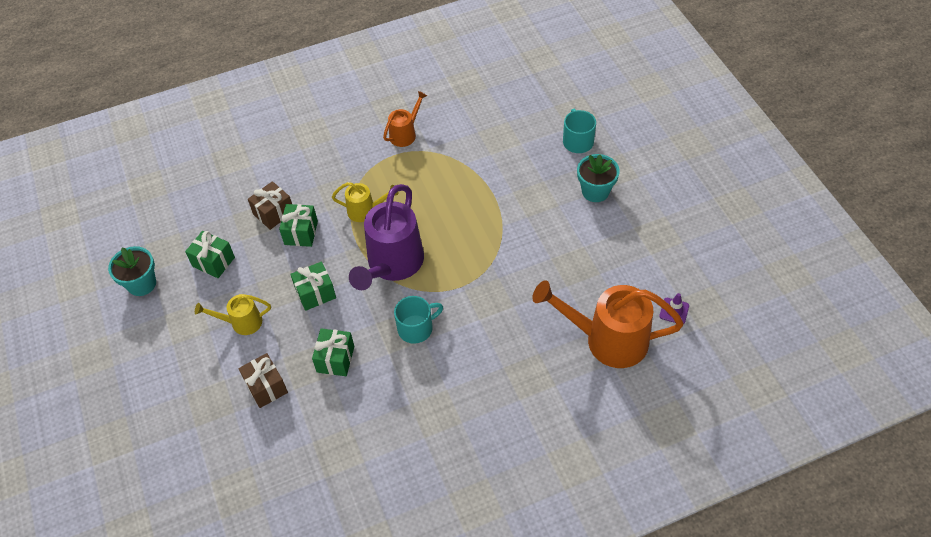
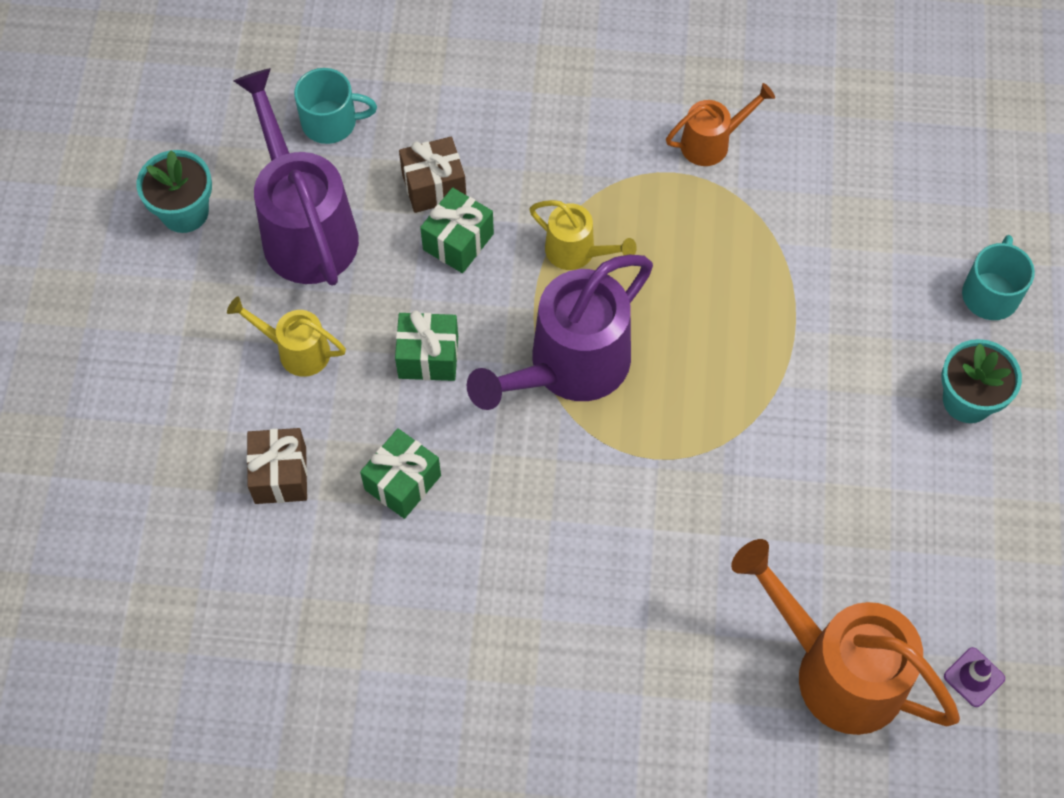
camera: 25 degrees right, 10 degrees up
(213, 262) = (304, 227): green gift -> purple watering can
(416, 328) = (549, 494): turquoise mug -> turquoise mug (331, 122)

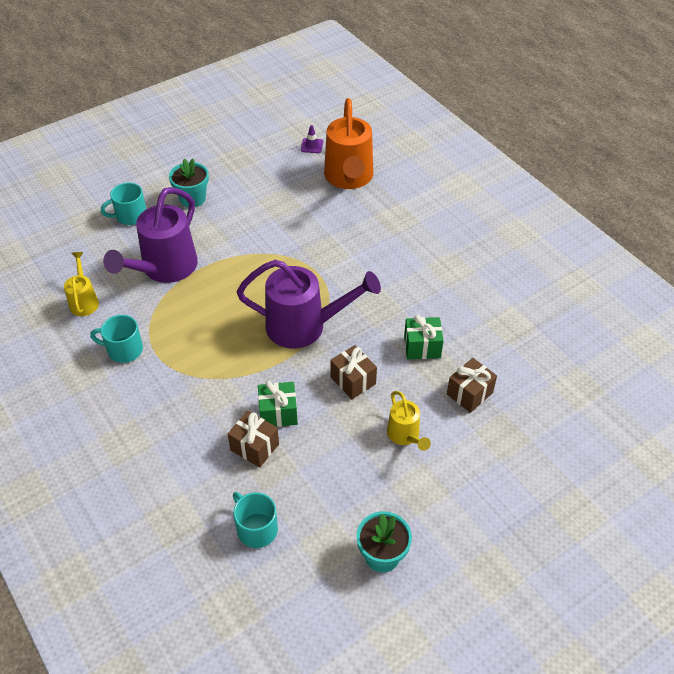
camera: 130 degrees left, 15 degrees down
(304, 227) = (334, 488): purple watering can -> purple watering can (164, 269)
(428, 357) = (353, 380): green gift -> brown gift
(577, 252) = (239, 362): yellow watering can -> yellow watering can (84, 301)
(712, 142) = (124, 350): orange watering can -> turquoise mug

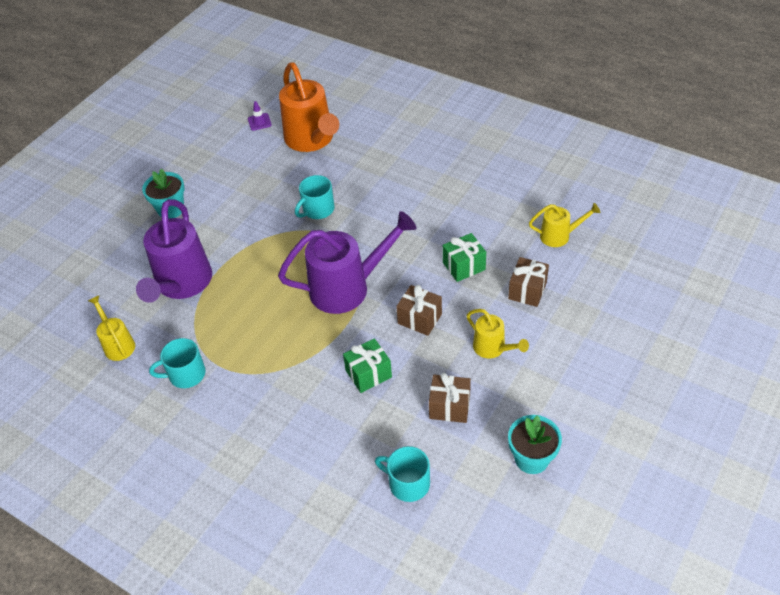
camera: 20 degrees left, 0 degrees up
(130, 216) = (117, 247): turquoise mug -> turquoise mug (317, 209)
(254, 447) = (364, 412): brown gift -> brown gift (449, 407)
(531, 352) = (559, 236): none -> yellow watering can

